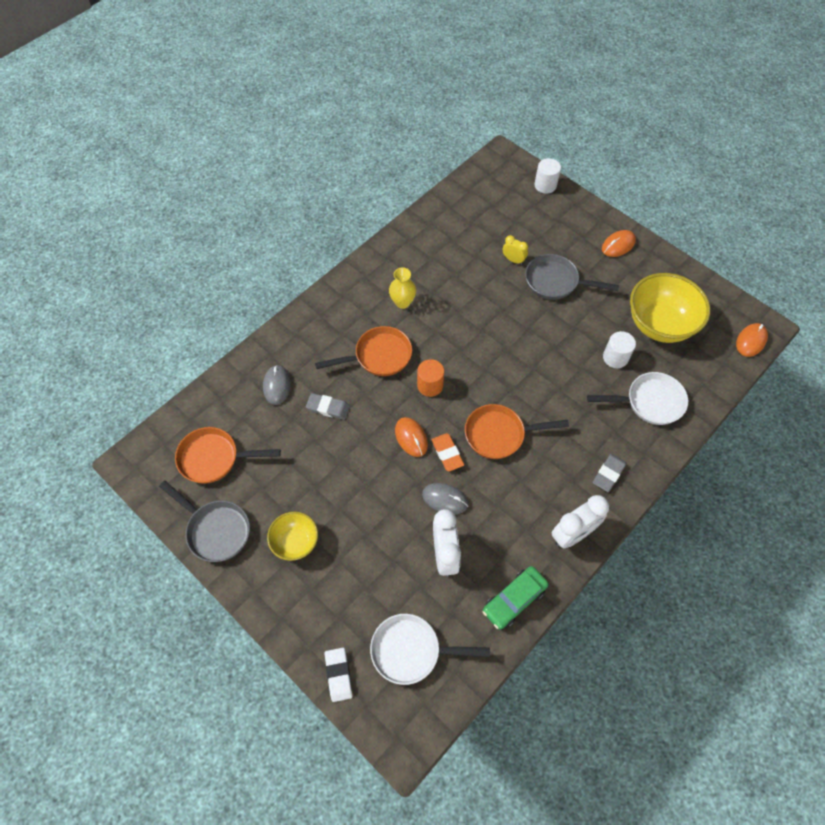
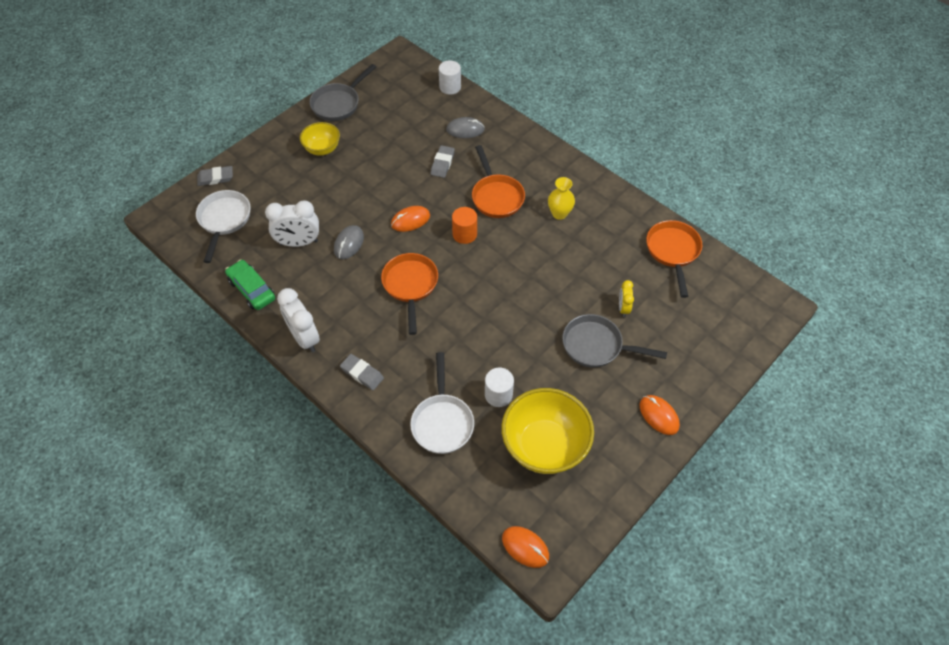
camera: 90 degrees right, 5 degrees down
(214, 458) = (398, 98): orange pan -> orange pan (672, 252)
(338, 675) = (215, 178): white eraser -> grey eraser
(447, 453) = (393, 246): orange eraser -> none
(513, 260) = (623, 308): yellow clock -> yellow clock turned 150 degrees clockwise
(545, 185) = (741, 346): white cylinder -> white cylinder (450, 87)
(555, 282) = (596, 346): grey pan -> grey pan turned 90 degrees counterclockwise

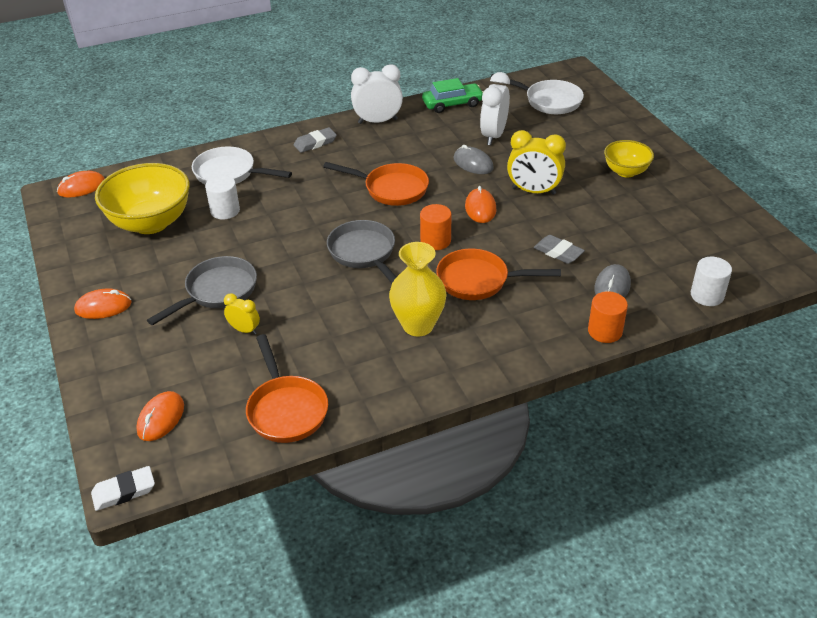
camera: 115 degrees right, 15 degrees down
(215, 178) = (611, 103): grey eraser -> none
(338, 104) = (703, 196): grey pan -> grey pan (364, 253)
(373, 195) = (533, 191): none -> yellow clock
(510, 124) = (605, 331): none -> orange cylinder
(559, 213) = (418, 325): yellow vase -> yellow vase, size x1.50
(672, 252) = (286, 409): orange pan -> orange pan turned 45 degrees clockwise
(725, 314) = (161, 418): none -> orange mouse
(785, 302) = (124, 491): none -> white eraser

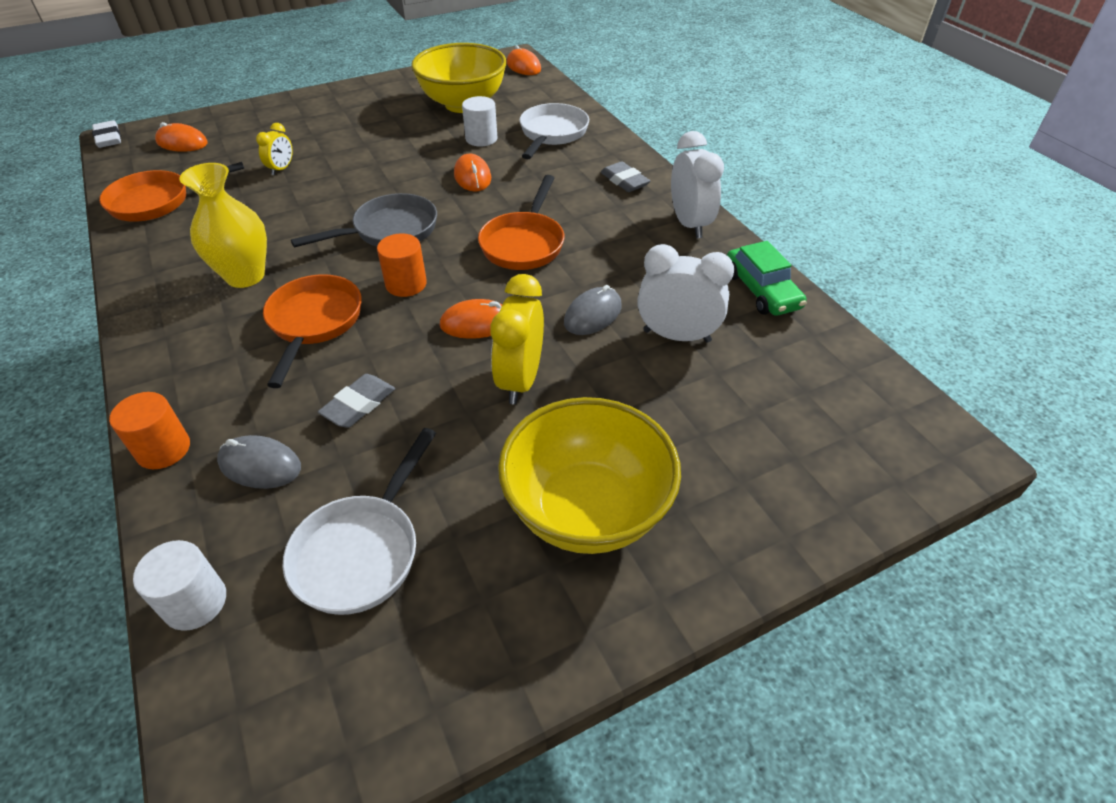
camera: 85 degrees right, 5 degrees up
(103, 307) = (340, 100): orange mouse -> orange mouse (472, 177)
(217, 291) = (345, 149): grey pan -> none
(549, 101) = (815, 407): white pan -> white pan (362, 551)
(626, 172) = (587, 510): yellow bowl -> yellow bowl, size x1.78

